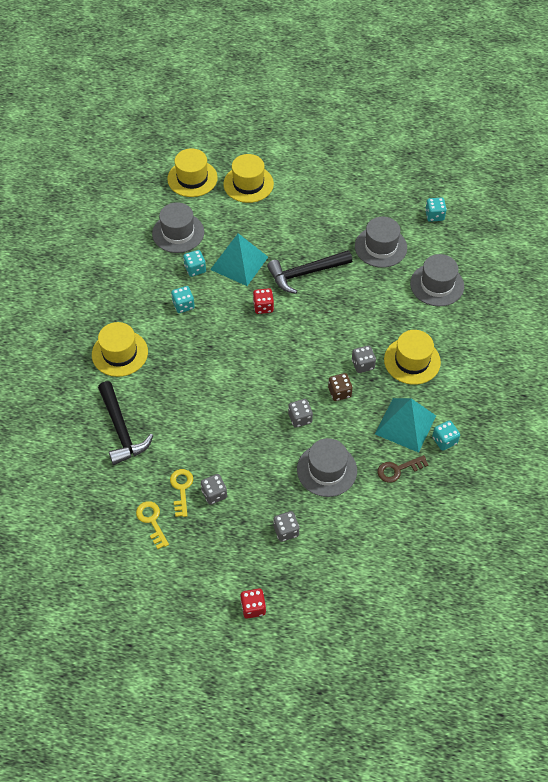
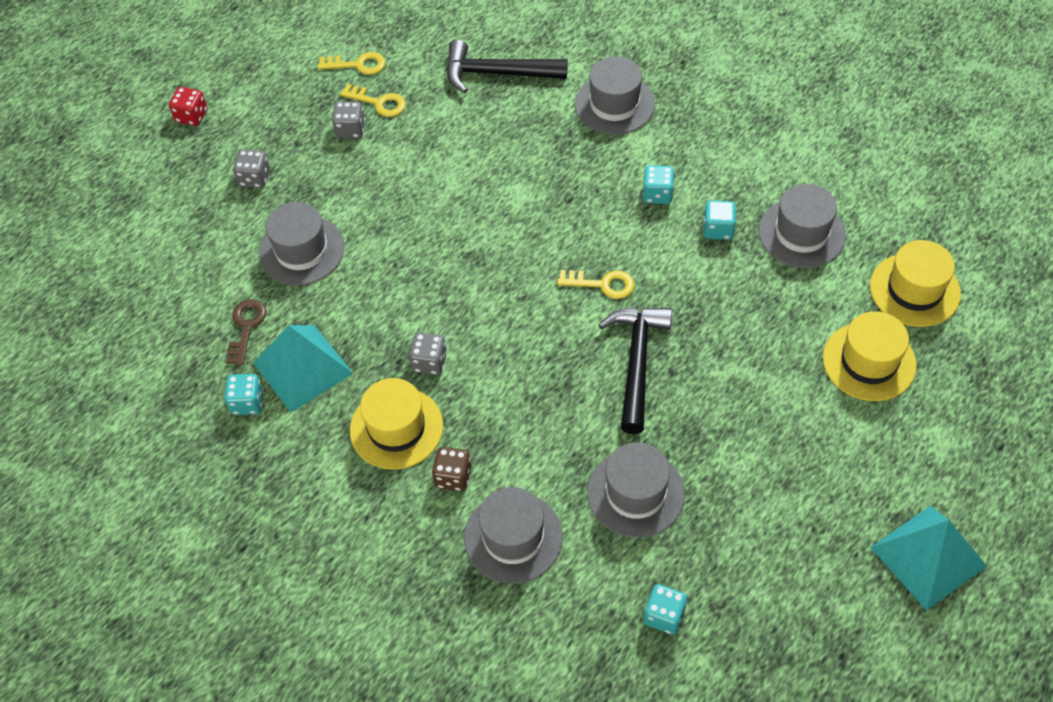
camera: 120 degrees right, 0 degrees up
(120, 353) = (614, 104): yellow hat -> grey hat
(239, 263) = (702, 286): turquoise pyramid -> turquoise pyramid (928, 557)
(263, 307) = (602, 284): red dice -> yellow key
(300, 418) = (394, 253): grey dice -> none
(339, 392) = (403, 314): brown dice -> brown dice (453, 476)

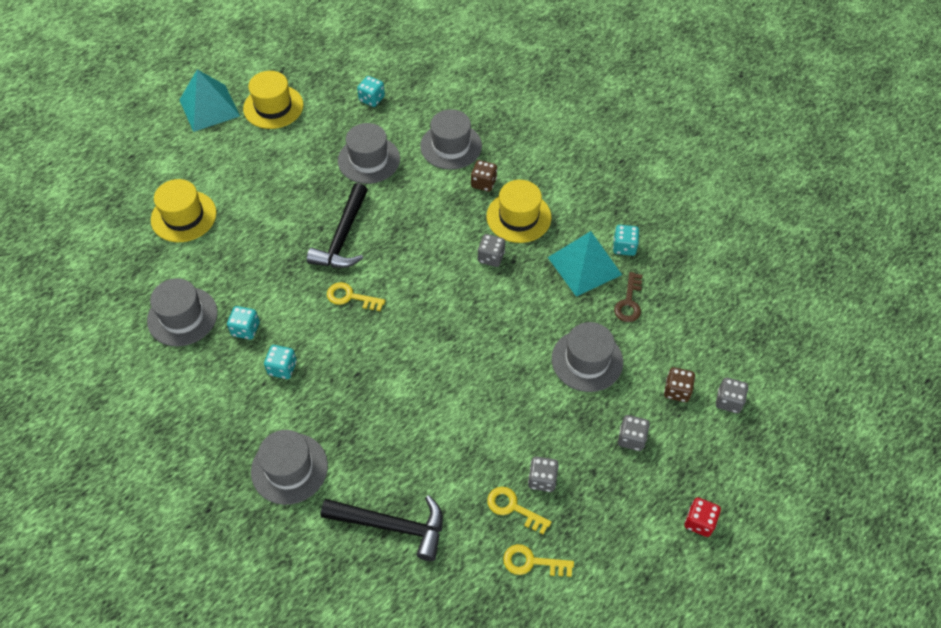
camera: 175 degrees left, 0 degrees up
(140, 229) = (728, 401): none -> grey dice
(198, 232) = (677, 391): none -> brown dice
(914, 290) = (123, 260): yellow hat -> yellow hat (273, 107)

